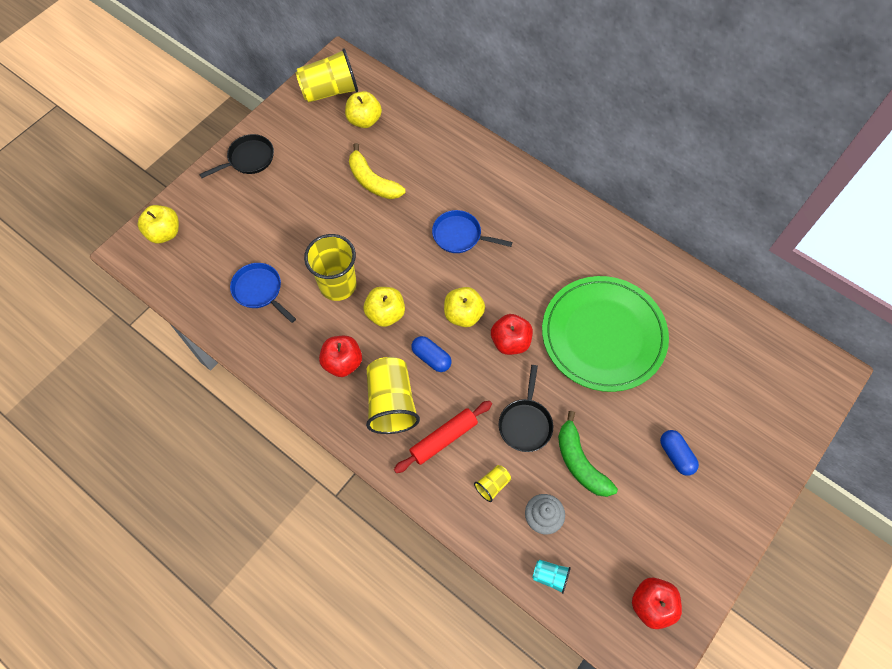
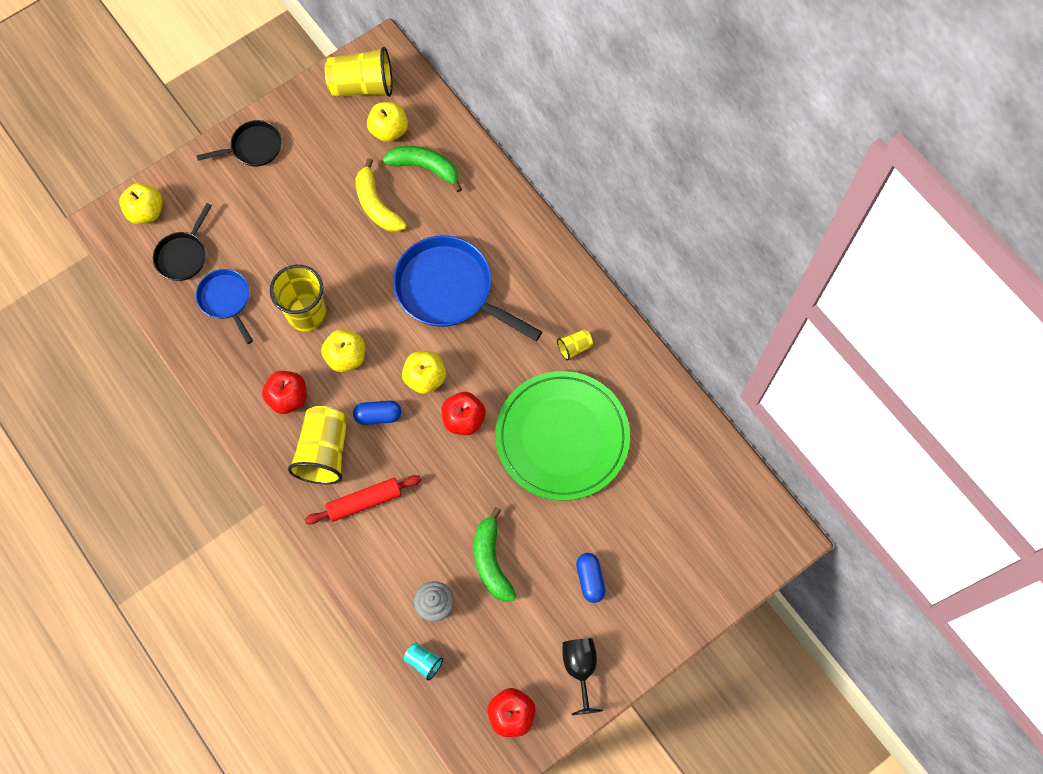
camera: 15 degrees right, 5 degrees up
(405, 142) = (425, 168): none -> green banana
(431, 358) = (378, 416): blue capsule -> blue capsule turned 60 degrees counterclockwise
(460, 236) = (450, 290): blue pan -> blue pan, size x1.84
(492, 485) = (397, 560): yellow cup -> yellow cup (574, 347)
(525, 423) = (450, 507): black pan -> black pan (183, 255)
(699, 541) = (580, 669): none -> black goblet

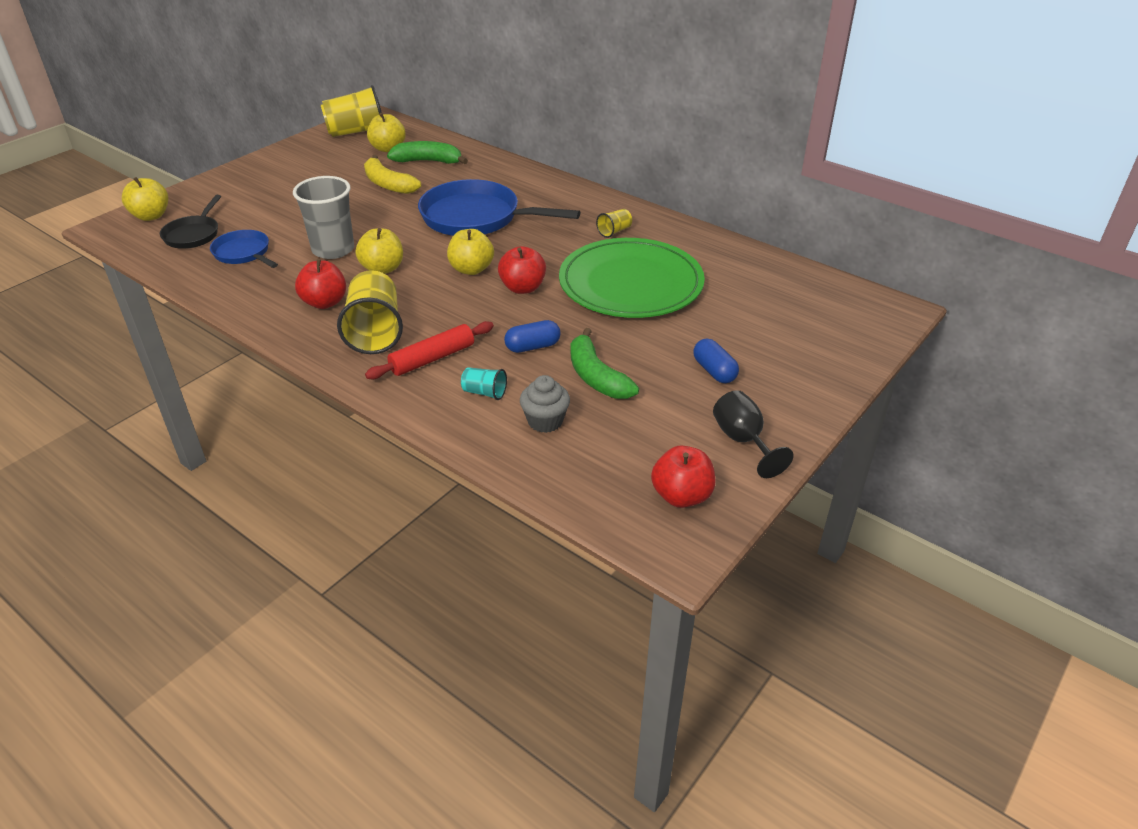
camera: 15 degrees left, 30 degrees down
(253, 147) = (258, 171): black pan -> none
(307, 314) = (333, 249): yellow cup -> grey cup
(378, 416) = (429, 299): blue capsule -> blue capsule (532, 346)
(423, 662) = (550, 471): turquoise cup -> turquoise cup (484, 392)

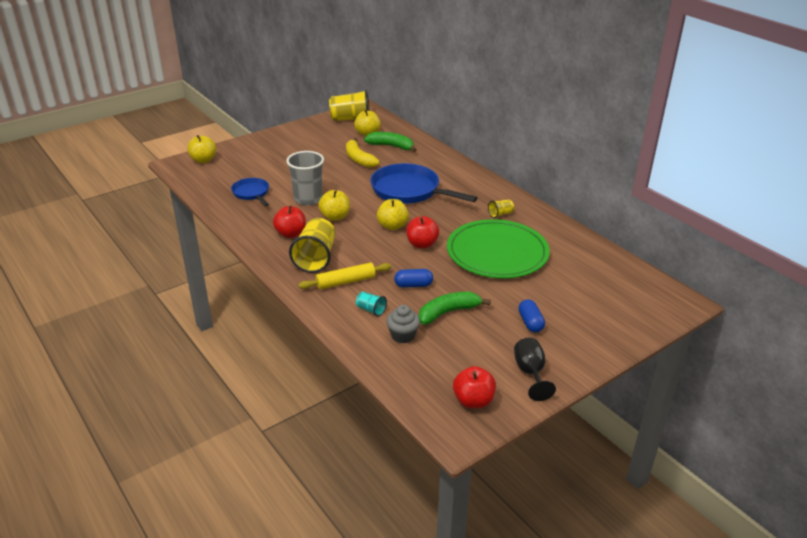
camera: 15 degrees right, 5 degrees down
(193, 234) = (225, 176): black pan -> none
(432, 358) = (345, 282): red rolling pin -> yellow rolling pin
(596, 376) = (448, 312): green banana -> green banana turned 75 degrees clockwise

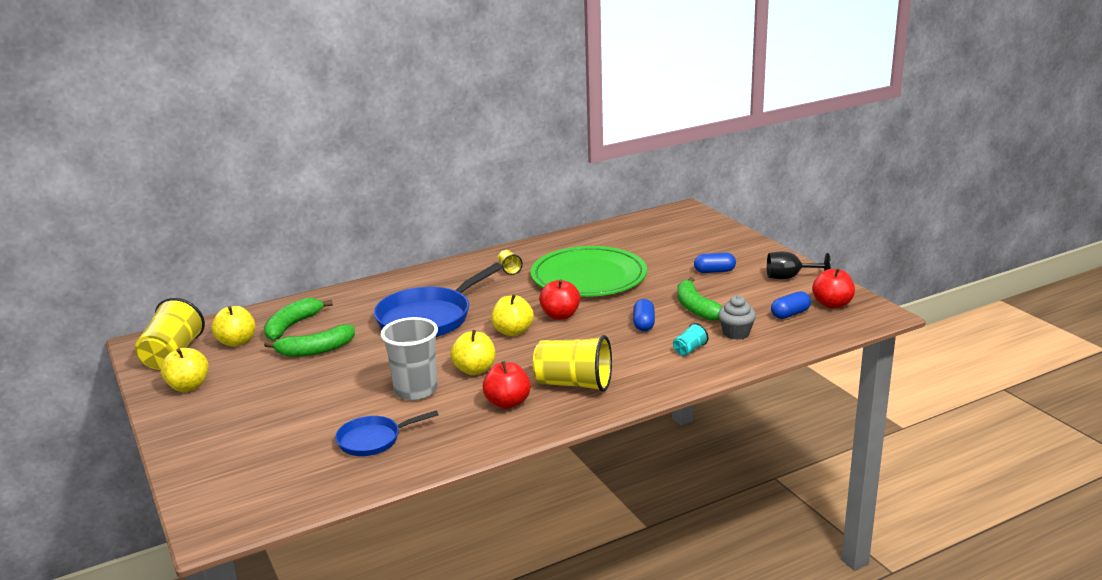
camera: 80 degrees left, 10 degrees down
(203, 160) = (219, 497): yellow apple -> yellow apple (188, 386)
(345, 282) = (631, 364): yellow rolling pin -> none
(359, 159) = (316, 350): yellow banana -> green banana
(446, 370) = (790, 314): none -> blue capsule

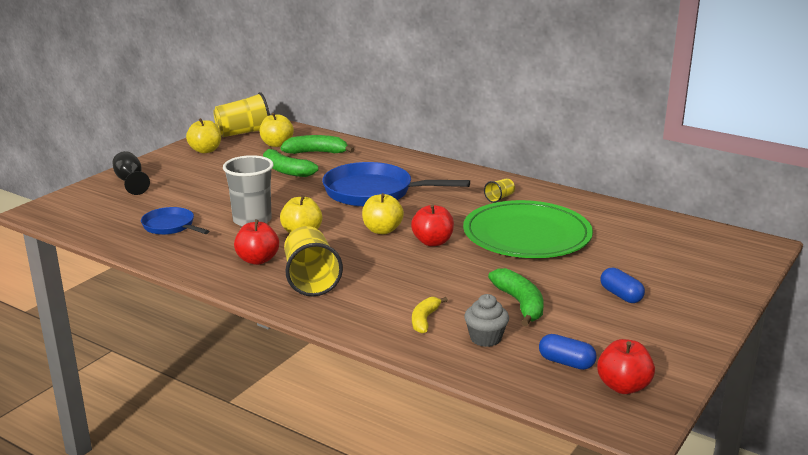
camera: 60 degrees right, 0 degrees up
(643, 324) = (456, 284): blue capsule -> none
(689, 349) = (424, 320): turquoise cup -> yellow banana
(696, 308) = (520, 304): green banana -> green banana turned 120 degrees clockwise
(789, 277) = (663, 344): black goblet -> black goblet (130, 182)

